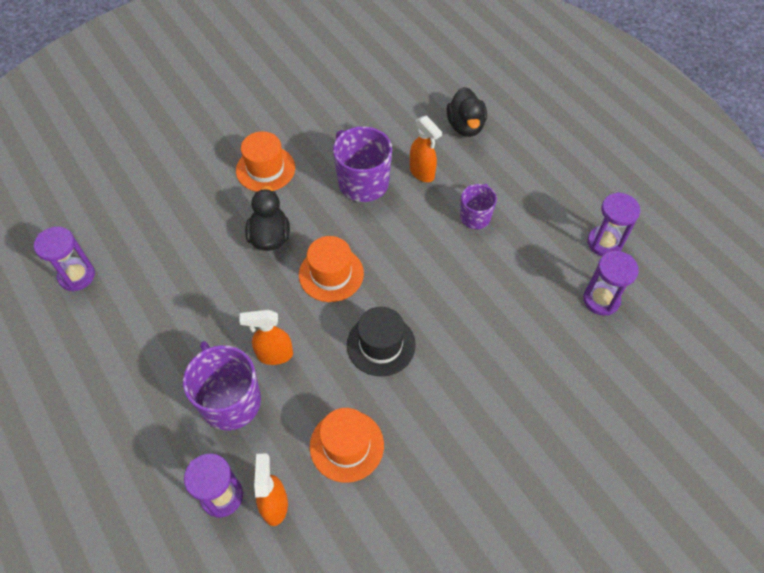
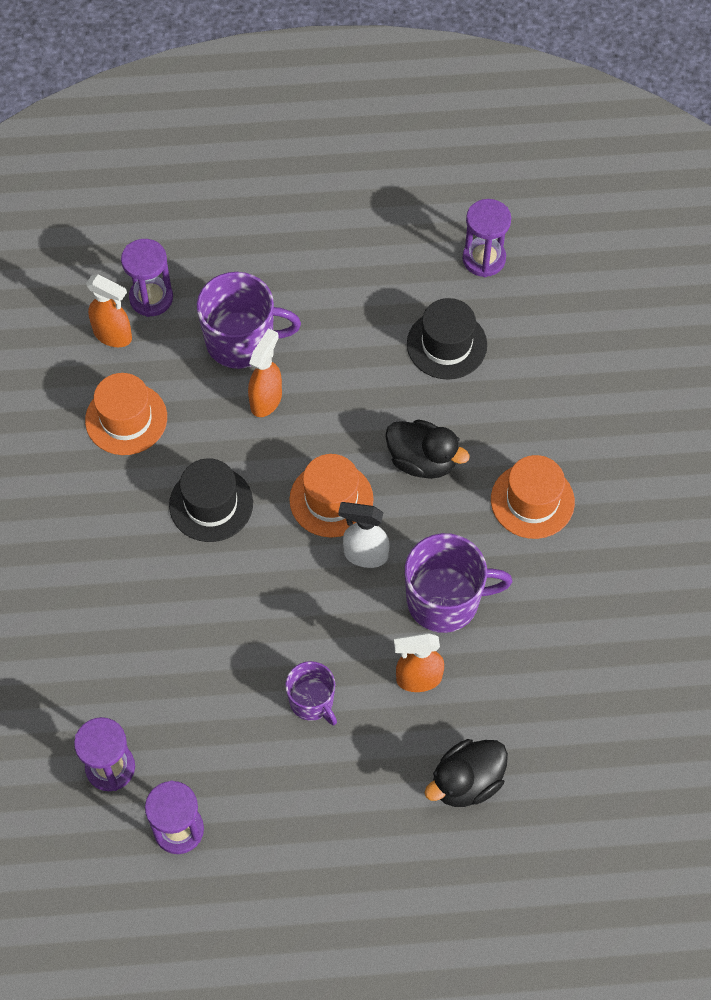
camera: 120 degrees right, 5 degrees up
(166, 265) = (446, 344): none -> black hat
(359, 236) = (365, 555): none -> white spray bottle
(465, 126) = (466, 782): black duck -> black duck turned 60 degrees counterclockwise

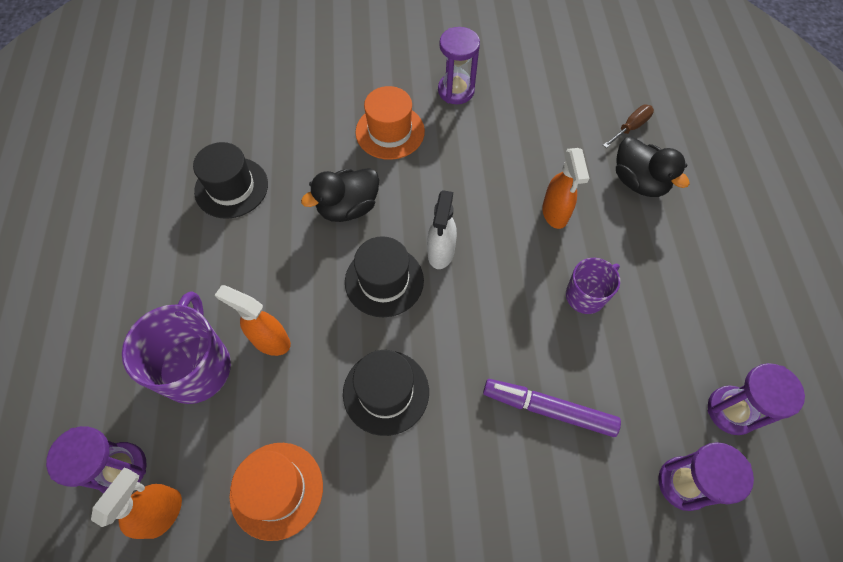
camera: 90 degrees left, 0 degrees up
(188, 651) = (548, 409): none -> purple marker
(331, 499) = (384, 281): orange hat -> black hat
(422, 461) = (348, 208): black duck -> black duck turned 150 degrees counterclockwise
(445, 600) = (481, 193): purple mug -> none
(484, 259) = (147, 158): purple hourglass -> purple hourglass (456, 90)
(553, 785) = (631, 127): none -> brown screwdriver

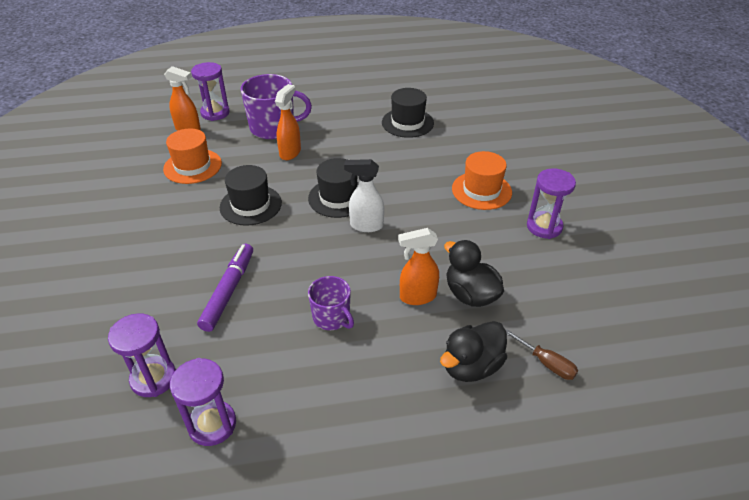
camera: 85 degrees right, 20 degrees down
(348, 208) = (400, 175): black duck -> black duck (470, 294)

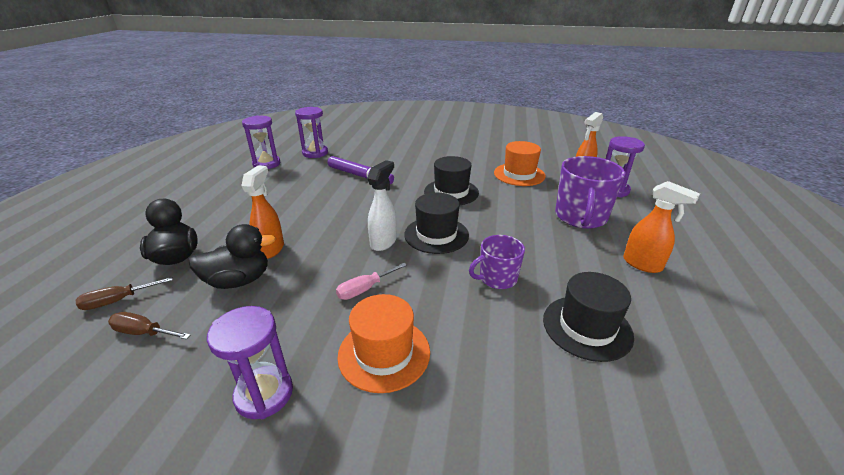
camera: 110 degrees right, 10 degrees down
(290, 152) = (528, 220): orange spray bottle -> orange spray bottle (642, 264)
(332, 317) = (295, 207): purple mug -> purple mug (497, 278)
(432, 217) = (365, 289): none -> pink screwdriver
(556, 316) = (144, 332): none -> brown screwdriver

